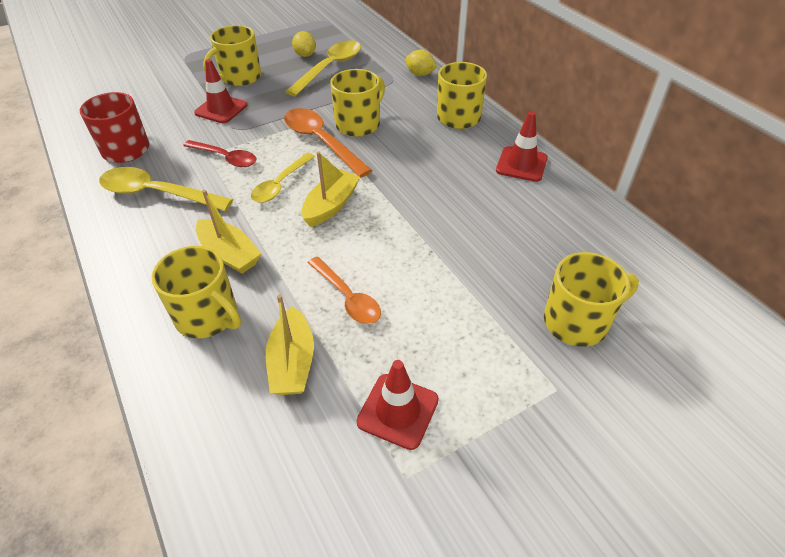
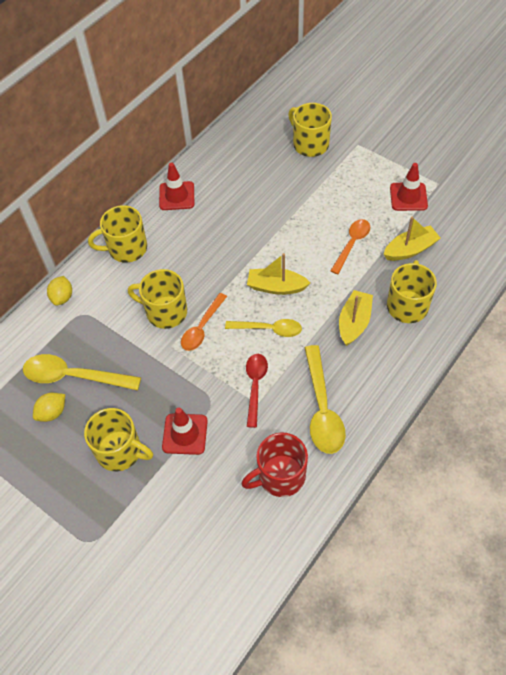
camera: 110 degrees left, 10 degrees up
(321, 141) = (202, 328): orange spoon -> orange spoon, size x0.66

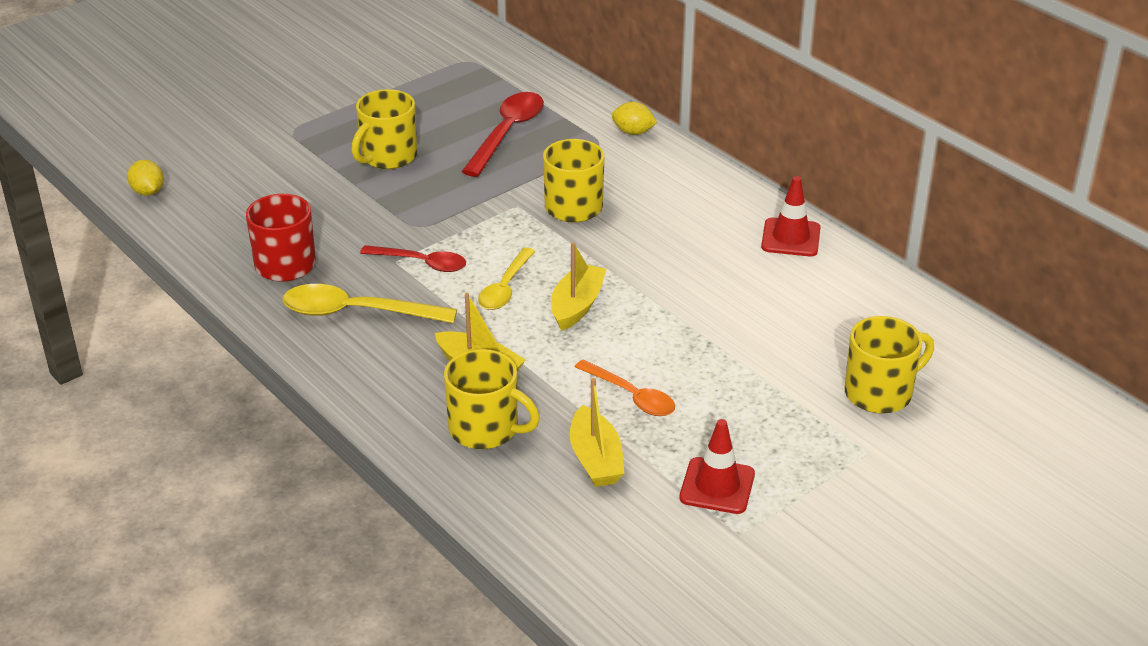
camera: 100 degrees right, 20 degrees down
(52, 412) = (464, 117): yellow lemon -> yellow lemon (148, 192)
(74, 376) = (507, 133): yellow spoon -> red spoon
(126, 248) = (699, 186): yellow mug -> none
(185, 434) = (383, 202): red traffic cone -> none
(202, 328) = (534, 232): orange spoon -> none

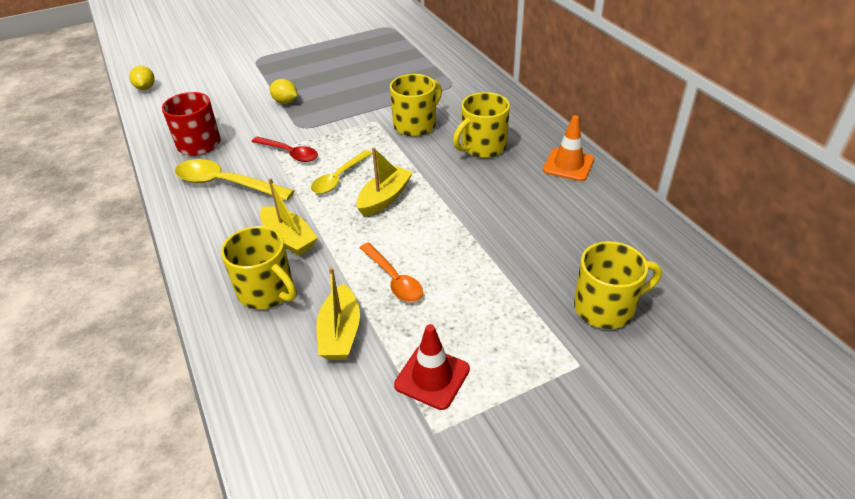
camera: 15 degrees right, 5 degrees up
(388, 156) = (307, 80): yellow mug -> yellow mug (482, 147)
(507, 133) = (392, 72): red spoon -> none
(633, 132) = (478, 79): yellow lemon -> yellow lemon (285, 102)
(790, 238) = (568, 165): red traffic cone -> orange traffic cone

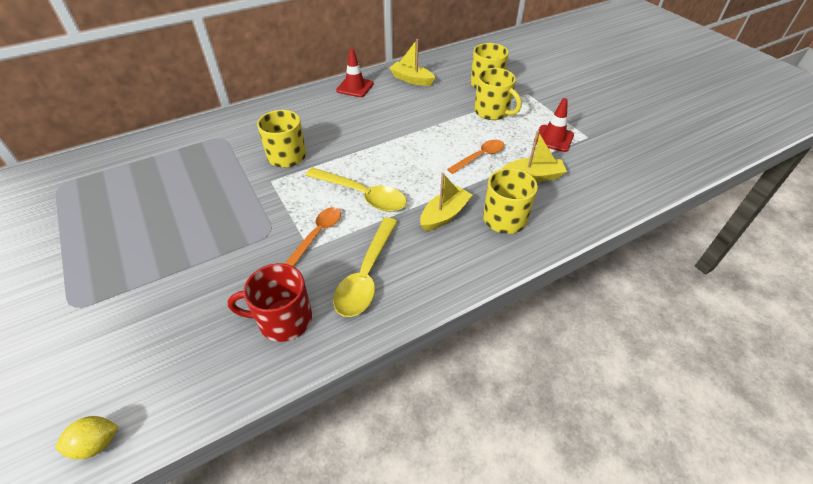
camera: 95 degrees left, 5 degrees up
(285, 102) = (210, 254): yellow lemon -> none
(290, 153) = (318, 234): red spoon -> orange spoon
(339, 178) = (362, 195): yellow spoon -> yellow spoon, size x1.51
(384, 198) = (391, 167): yellow boat -> yellow boat (411, 79)
(482, 147) = (327, 121): yellow mug -> yellow mug (492, 112)
(568, 165) = (355, 87): orange traffic cone -> red traffic cone

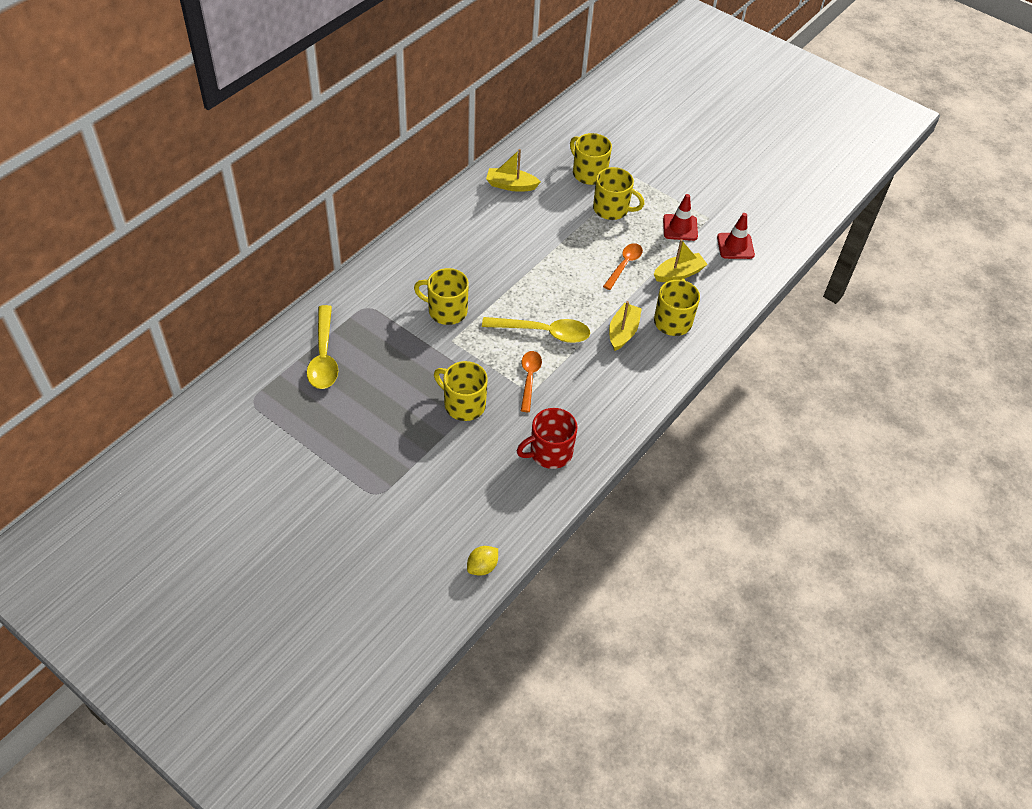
camera: 25 degrees left, 5 degrees up
(234, 241) = (463, 404): none -> yellow mug
(355, 87) = (458, 210): red traffic cone -> red traffic cone (735, 246)
(366, 275) = (590, 401): yellow spoon -> yellow spoon (324, 356)

